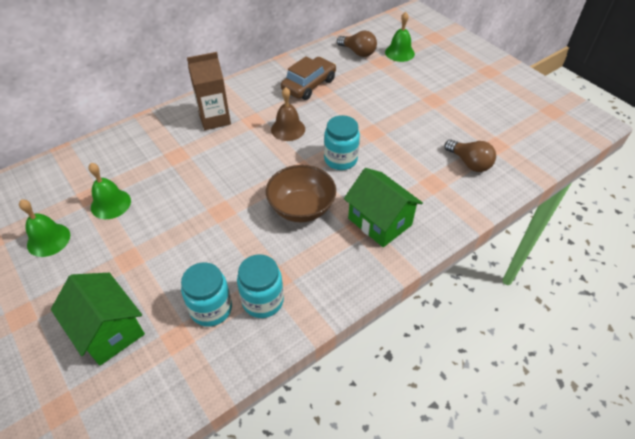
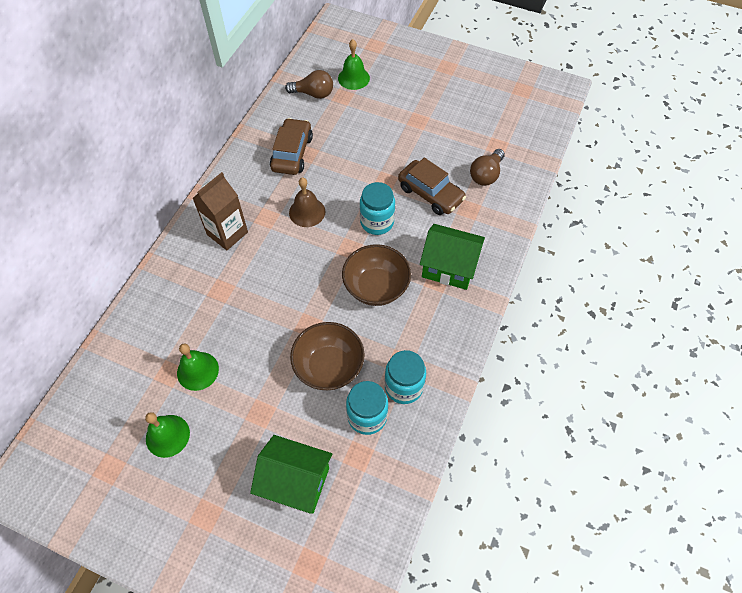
camera: 30 degrees left, 10 degrees up
(212, 251) = (329, 366): none -> brown bowl
(405, 157) = (430, 193): none -> brown car
(469, 163) = (486, 175): brown light bulb -> brown light bulb turned 105 degrees clockwise

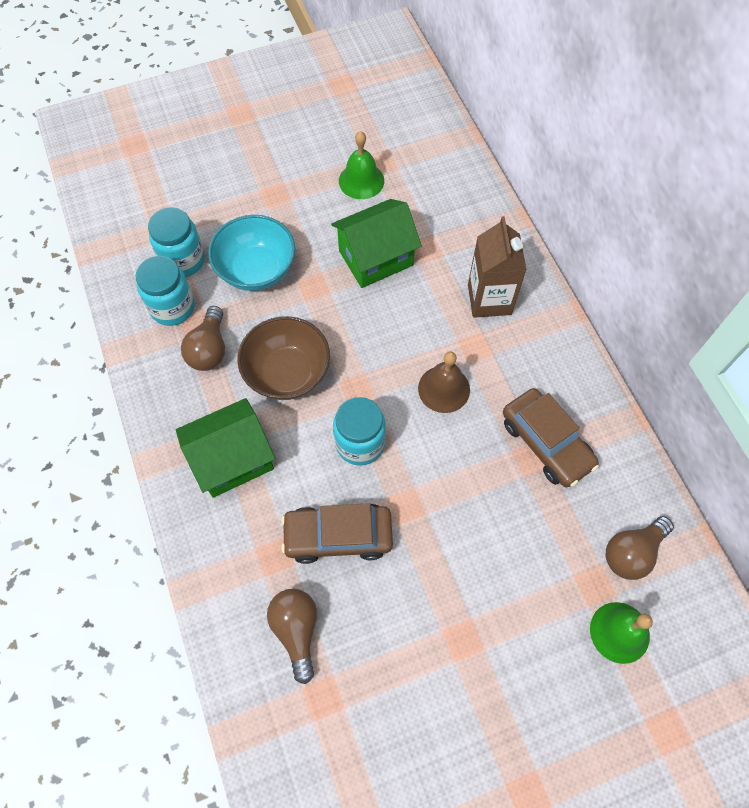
camera: 135 degrees right, 5 degrees up
(167, 435) = (327, 129): green bell -> none
(295, 481) = (196, 177): green house -> green house (376, 258)
(329, 366) = (256, 269): brown bowl -> turquoise bowl
(406, 339) = (209, 349): none -> brown light bulb

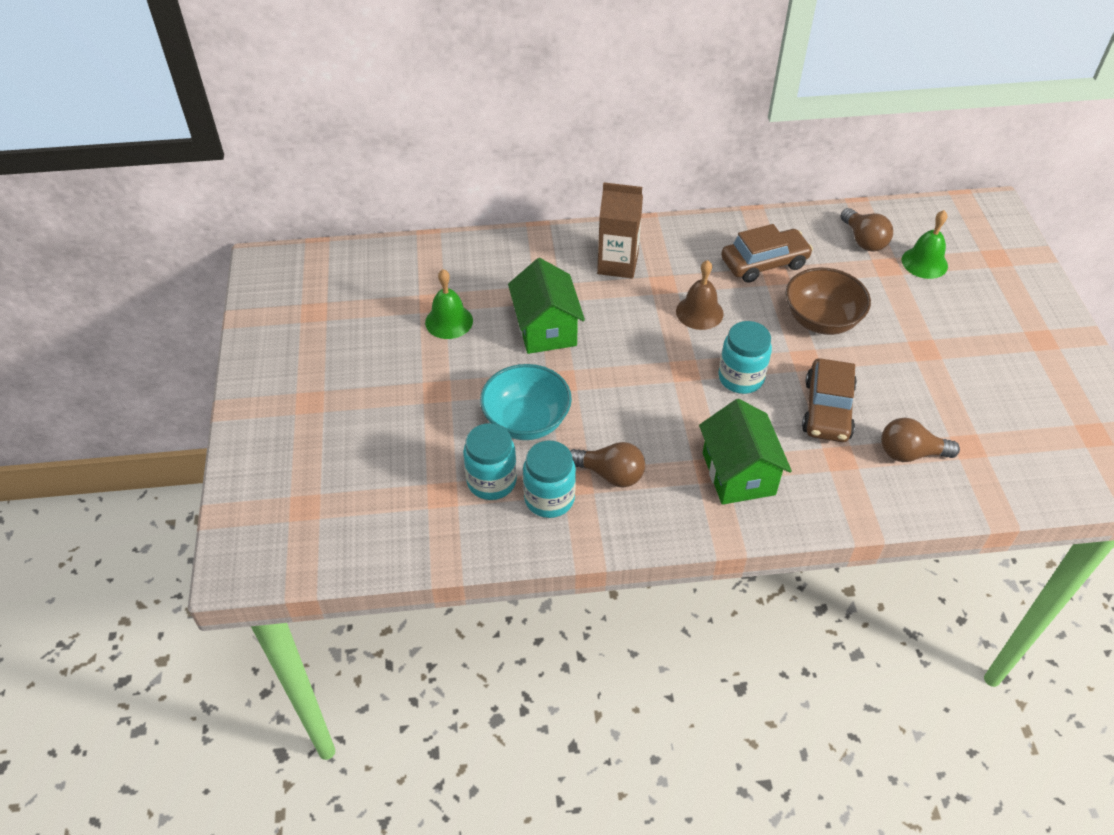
camera: 75 degrees left, 15 degrees down
(287, 373) = (654, 416): brown bowl -> brown bowl (821, 320)

